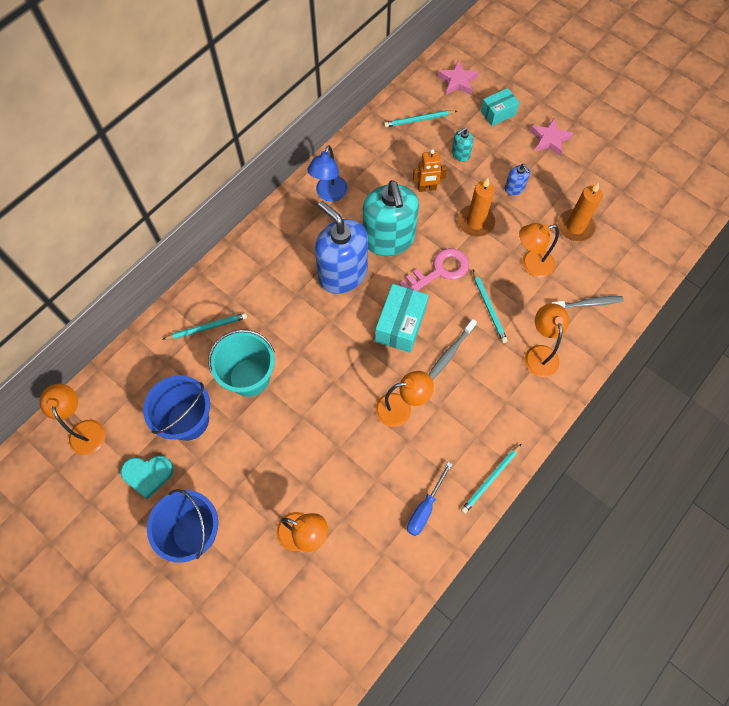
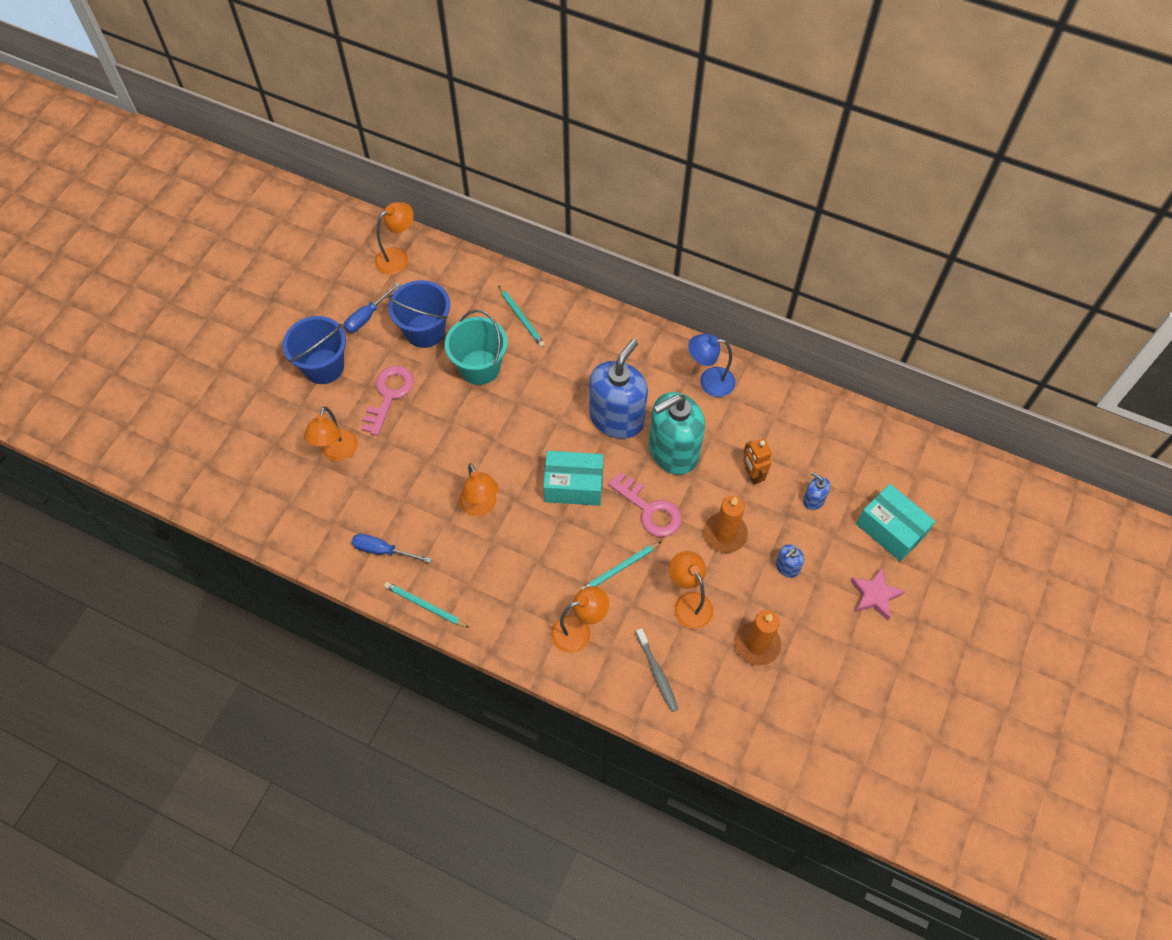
camera: 75 degrees right, 5 degrees down
(148, 475) = (367, 316): turquoise heart -> blue screwdriver
(252, 470) = (389, 395): none -> pink key
(419, 120) = (844, 446): turquoise pencil -> none
(450, 352) = (555, 540): grey toothbrush -> none
(458, 81) = (920, 476): pink star -> none
(460, 154) = (813, 500): turquoise soap dispenser -> blue soap dispenser
(498, 113) = (890, 529): turquoise box -> turquoise box, size x1.55

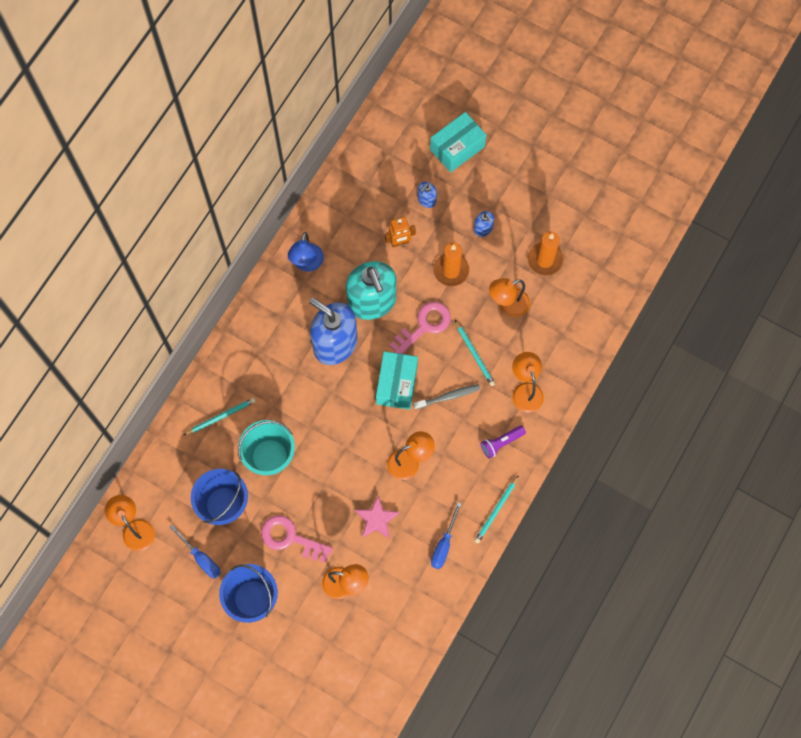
camera: 85 degrees left, 10 degrees up
(509, 606) = (501, 443): none -> purple flashlight
(657, 673) = (563, 335): grey toothbrush -> grey toothbrush (448, 396)
(875, 595) = (511, 170): pink star -> pink star (376, 519)

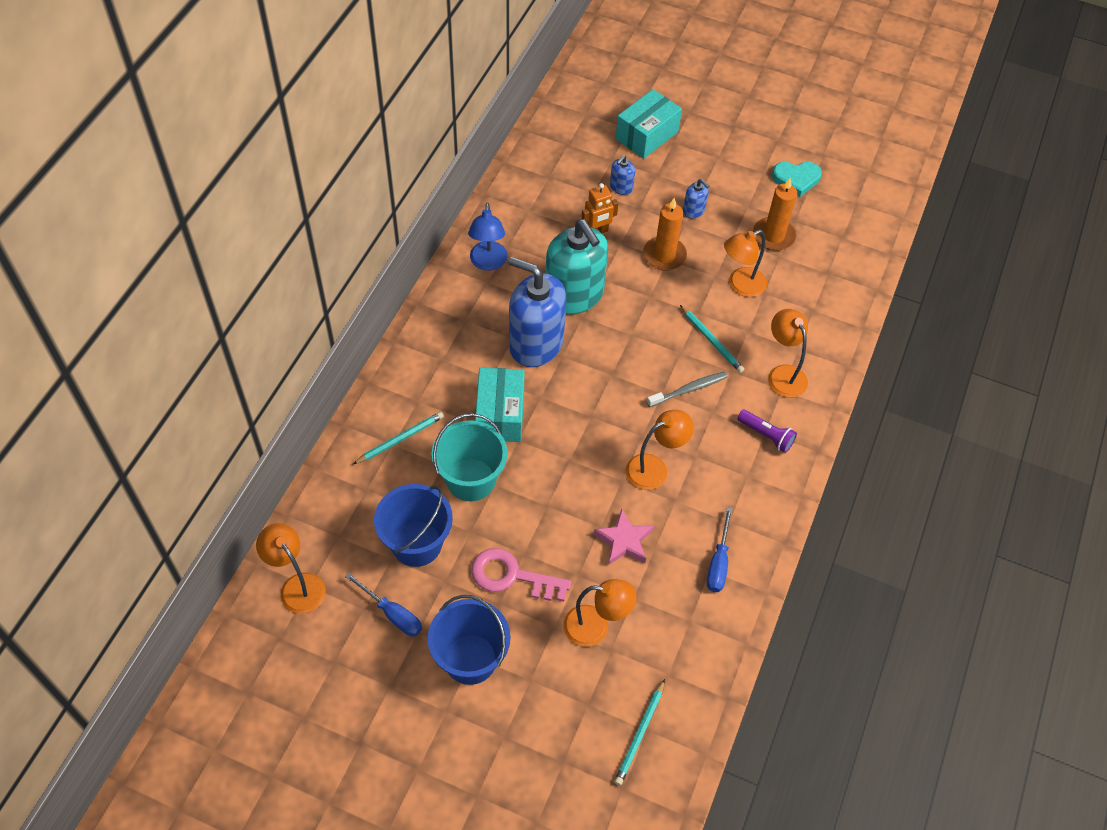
camera: 10 degrees left, 15 degrees down
(396, 384) = (621, 382): turquoise box -> turquoise box (500, 415)
(424, 326) = (643, 316): pink key -> none
(496, 510) = (778, 515): turquoise pencil -> turquoise pencil (640, 734)
(501, 443) = (766, 435): purple flashlight -> purple flashlight turned 105 degrees counterclockwise
(576, 205) = (796, 179): none -> turquoise heart

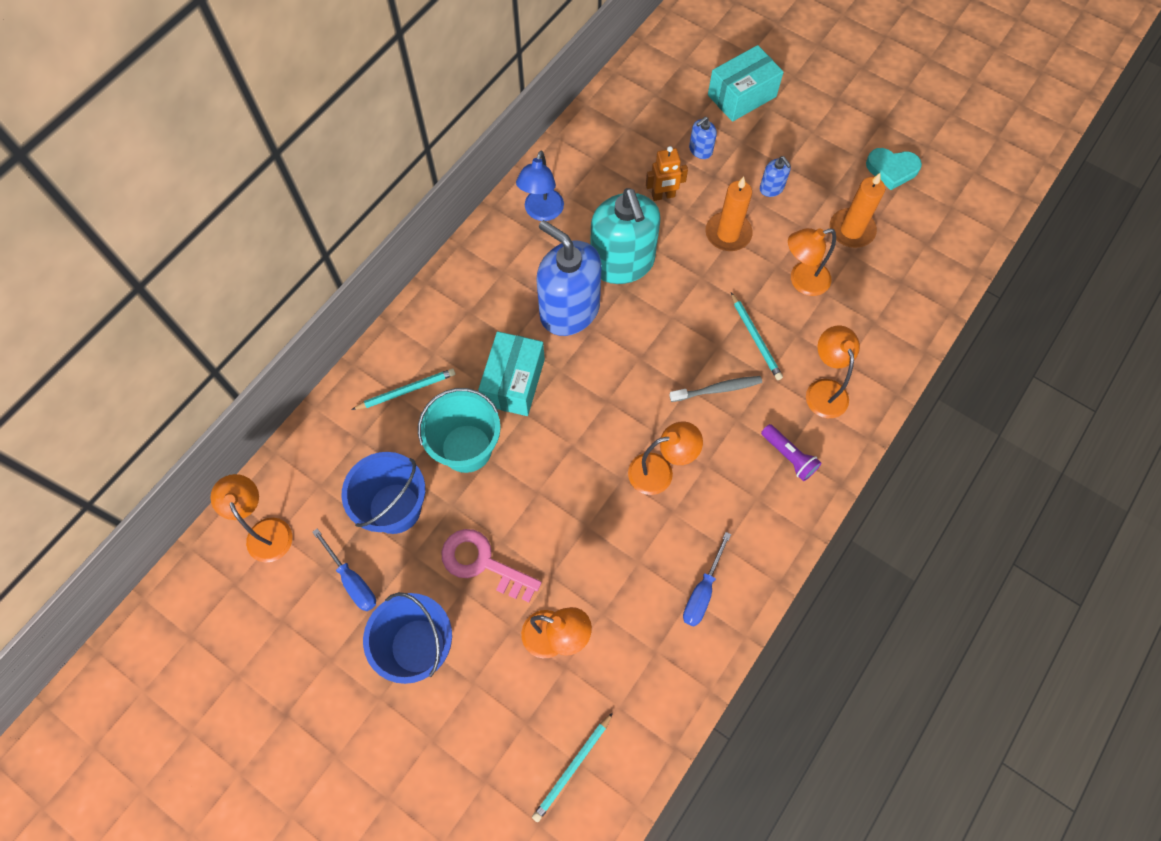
camera: 15 degrees right, 10 degrees up
(624, 541) = (608, 547): pink star -> none

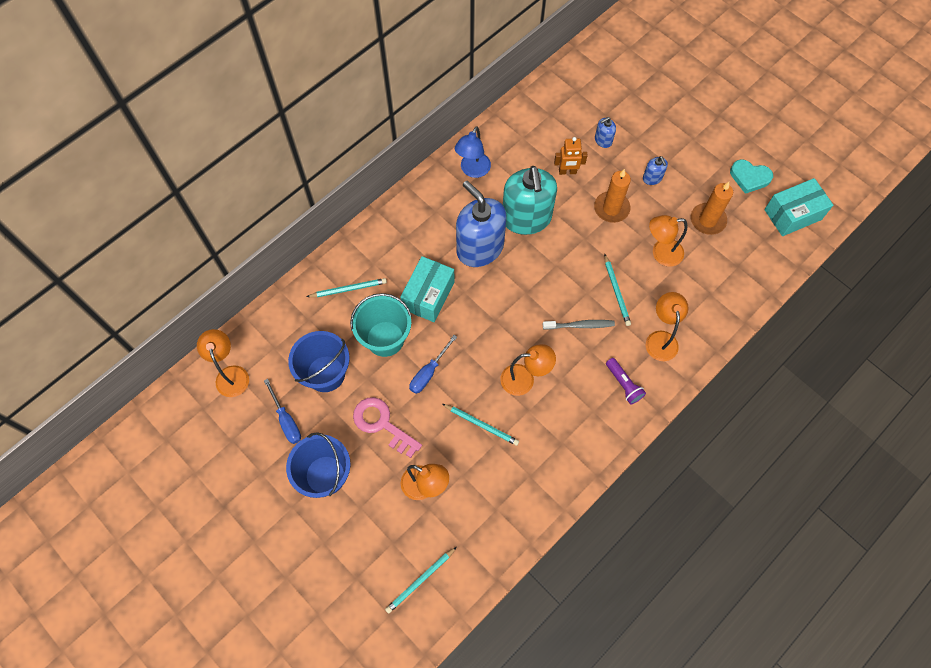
camera: 10 degrees right, 0 degrees up
(615, 541) = (481, 425): none -> turquoise pencil
(702, 591) = (539, 472): blue screwdriver -> blue screwdriver (429, 372)
(741, 96) = (643, 102): turquoise box -> turquoise box (792, 214)

